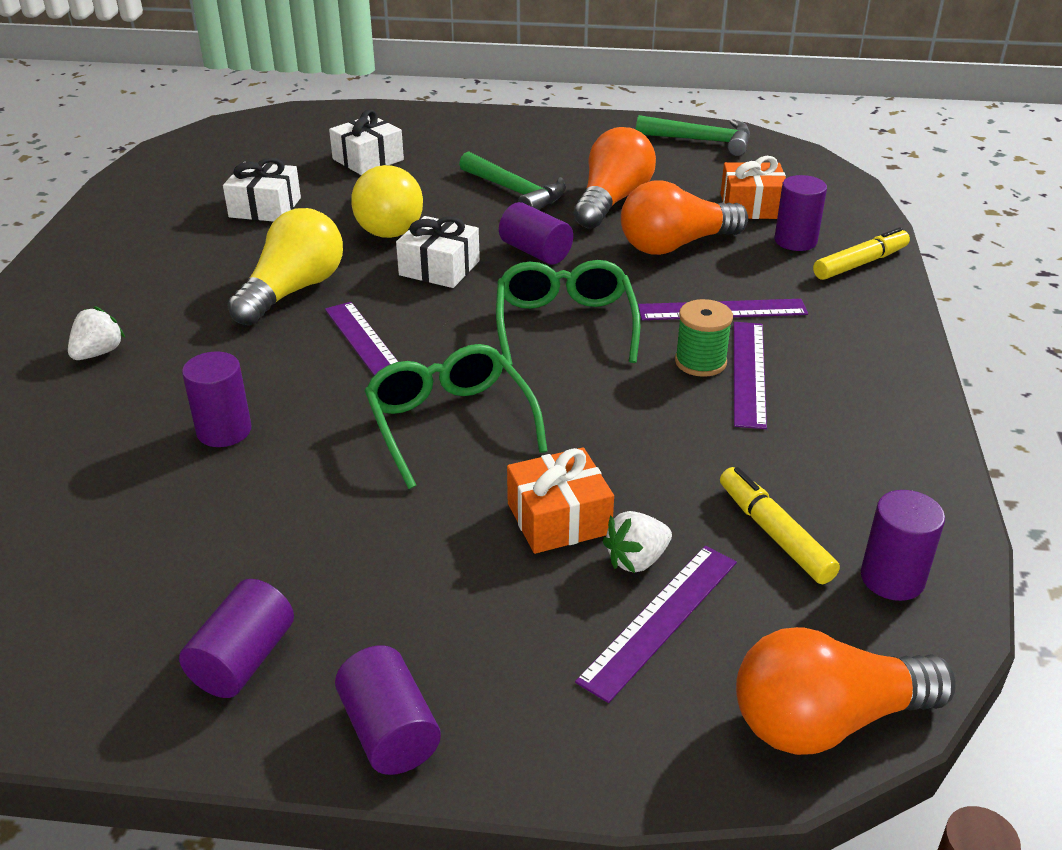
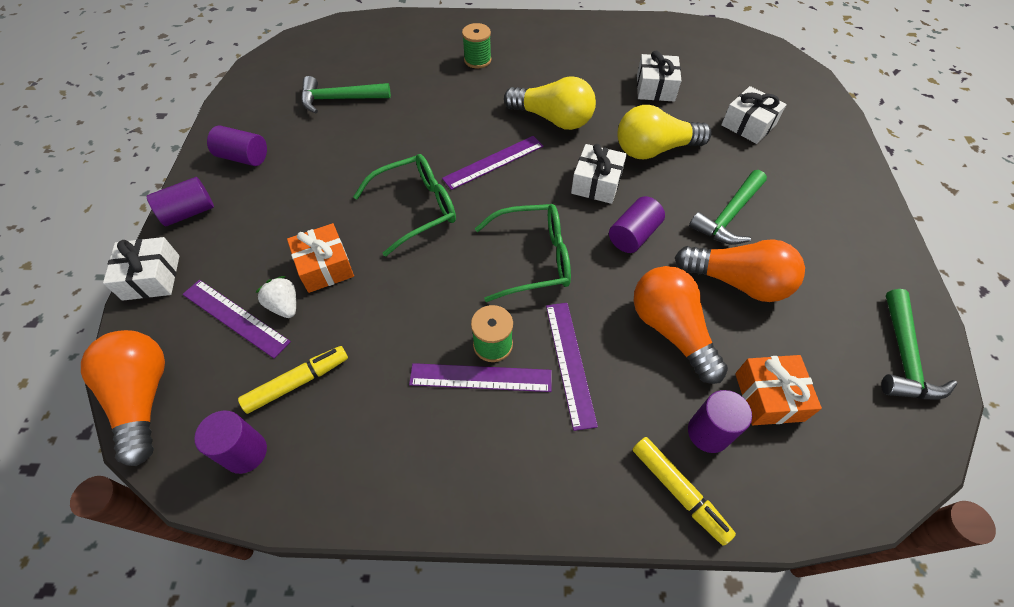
camera: 85 degrees right, 20 degrees up
(98, 353) = (477, 60): white strawberry -> green spool
(118, 523) = (339, 99): none -> green hammer
(224, 431) = (409, 118): purple cylinder -> none
(562, 764) = (151, 277): none -> white gift

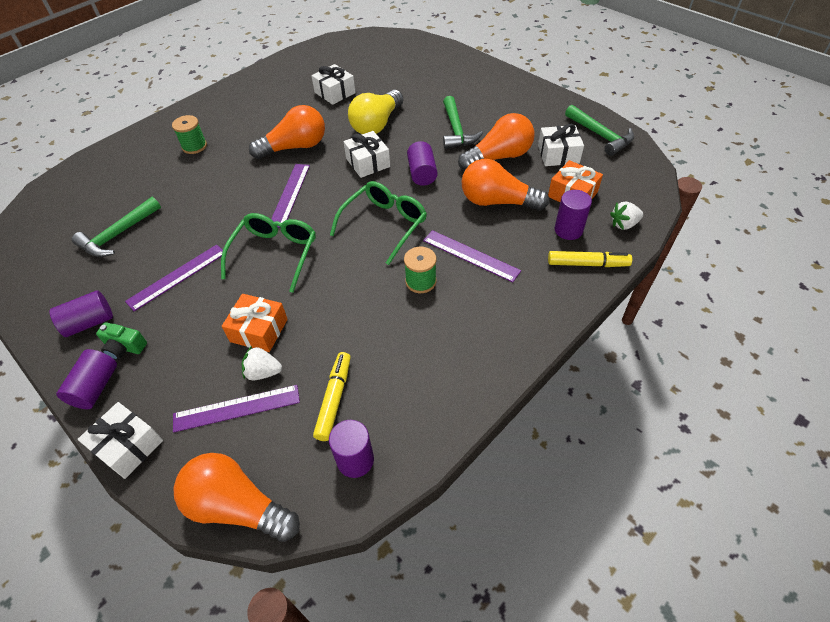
camera: 45 degrees left, 5 degrees down
(237, 197) = (125, 347): none -> green camera
(480, 377) = (436, 301): purple ruler -> purple ruler (177, 277)
(553, 119) = (295, 147): yellow light bulb -> orange light bulb
(748, 125) = (410, 80): white gift -> white gift (558, 154)
(786, 490) = (624, 224): none -> white strawberry

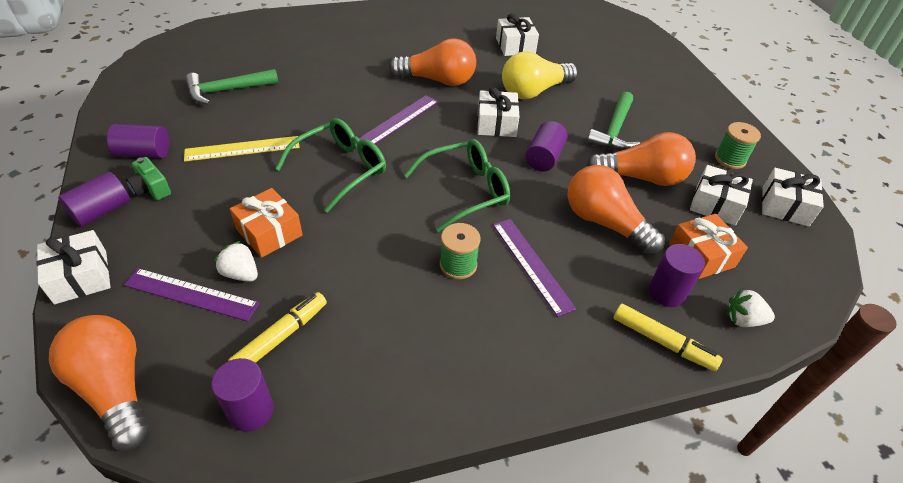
camera: 25 degrees right, 5 degrees down
(177, 277) = (242, 148): purple ruler -> yellow ruler
(194, 146) = (350, 43): green spool -> green spool (730, 159)
(600, 135) = (785, 206): green hammer -> white gift

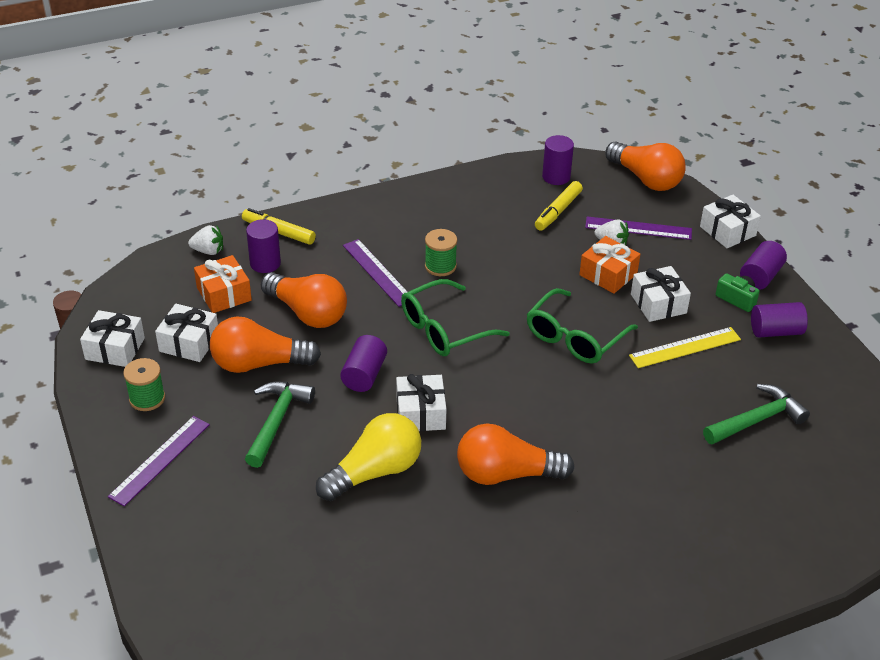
camera: 175 degrees right, 5 degrees down
(398, 121) = (536, 402): purple ruler -> purple ruler (160, 460)
(515, 46) = (403, 564): white gift -> white gift (658, 303)

